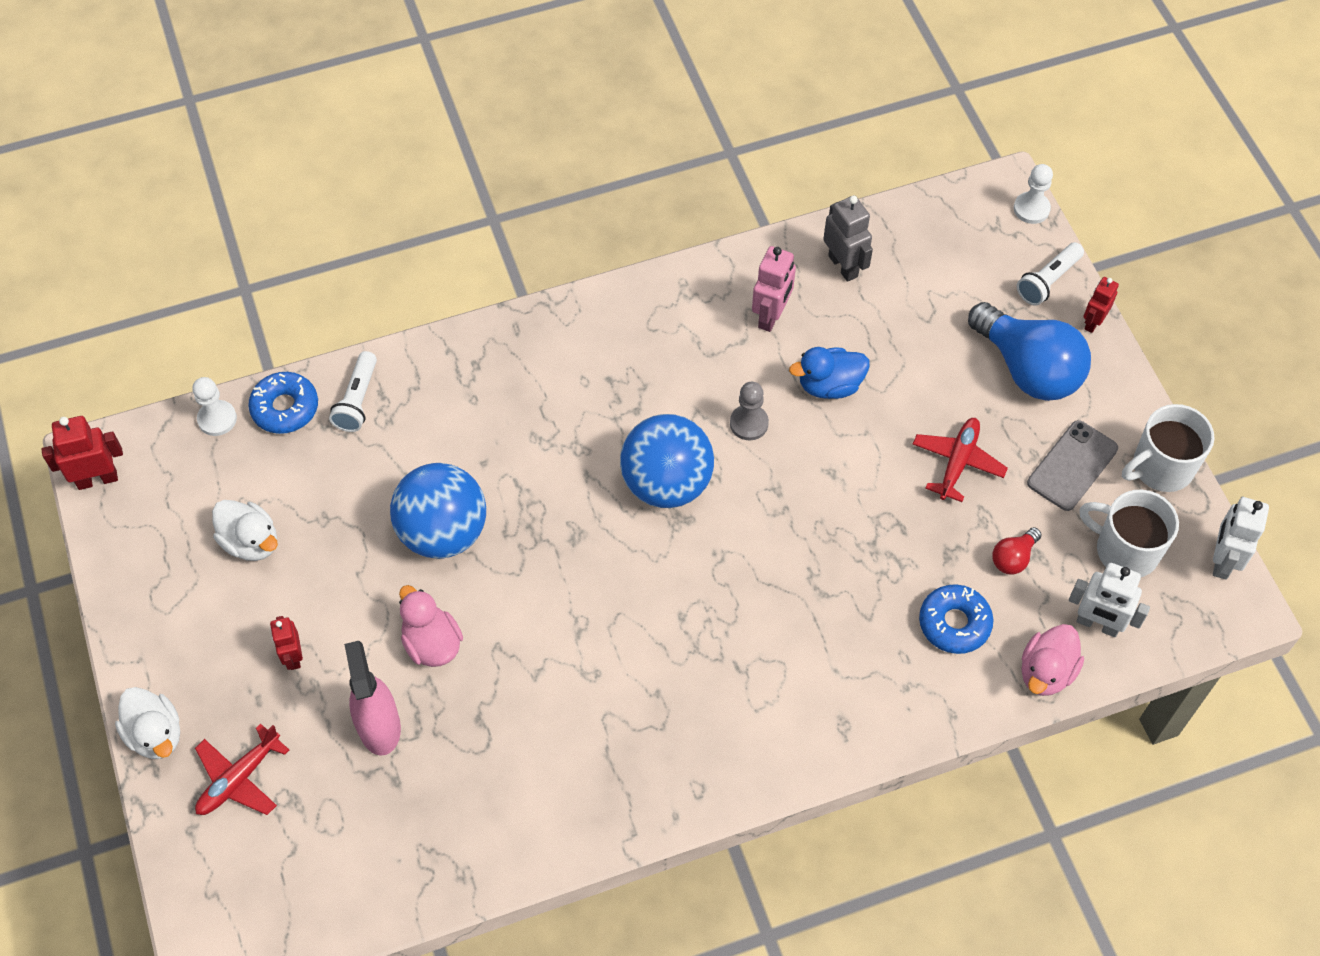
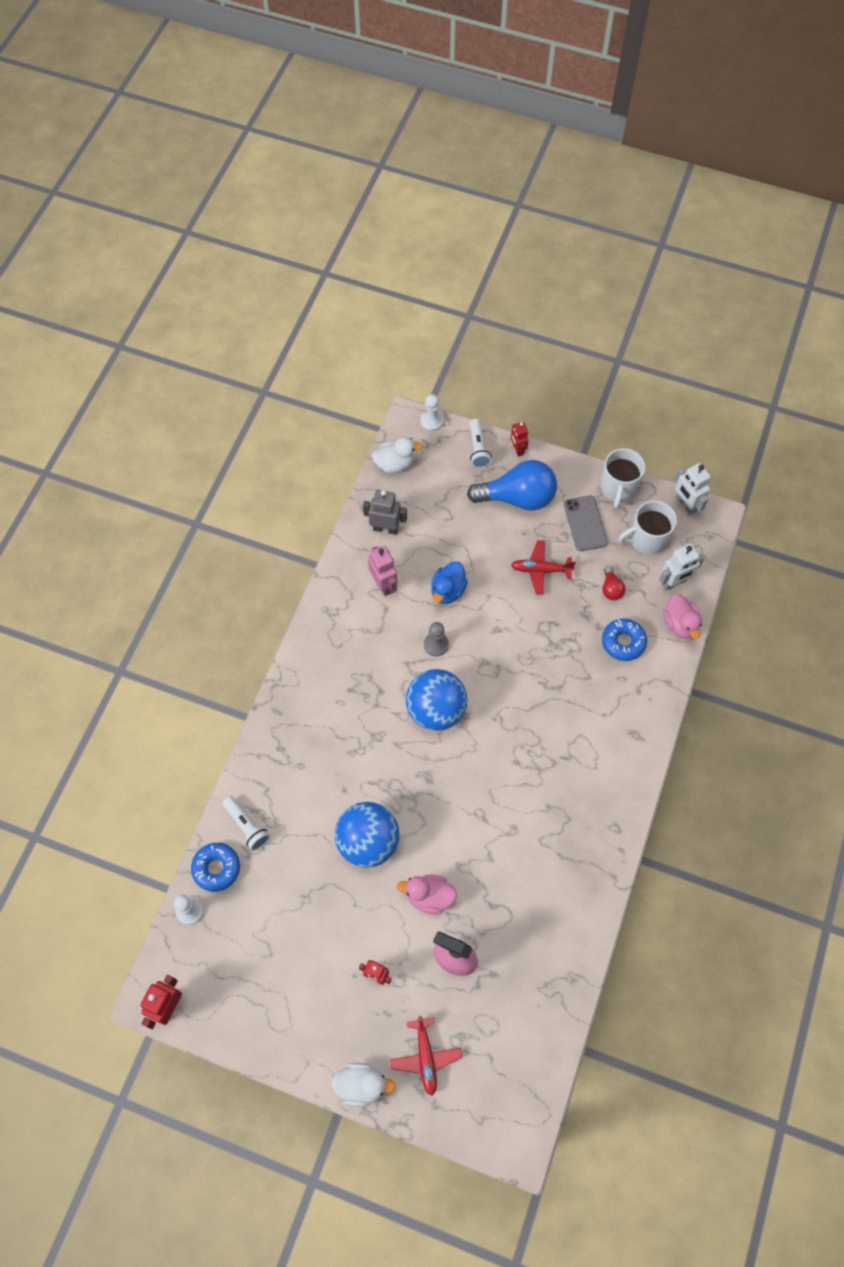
camera: 50 degrees left, 5 degrees up
(251, 542) = (286, 948): white duck -> white duck (395, 464)
(958, 462) = (540, 570): red plane -> red plane turned 60 degrees counterclockwise

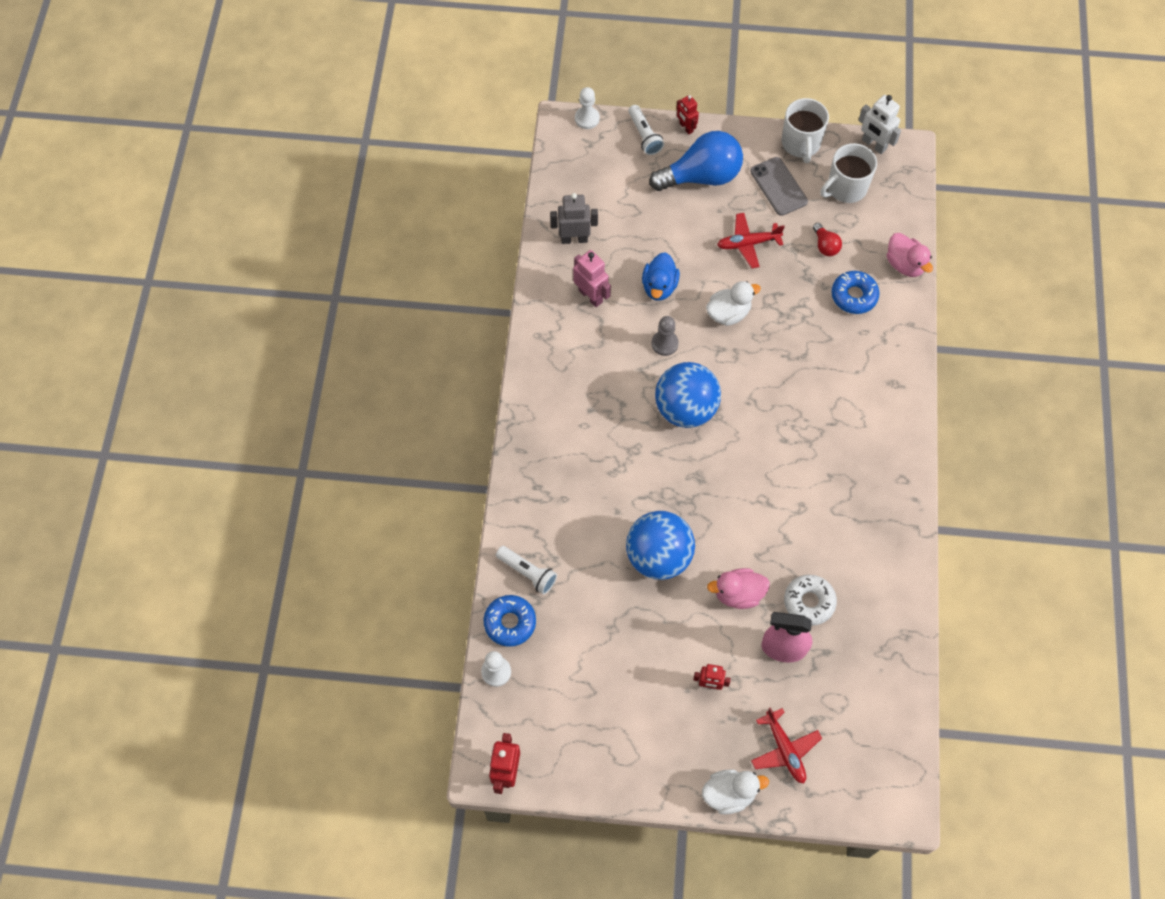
camera: 15 degrees left, 0 degrees up
(395, 464) = (562, 171): white duck -> white duck (728, 313)
(492, 922) = (809, 602): none -> white donut
(674, 582) = (886, 225): white robot -> none

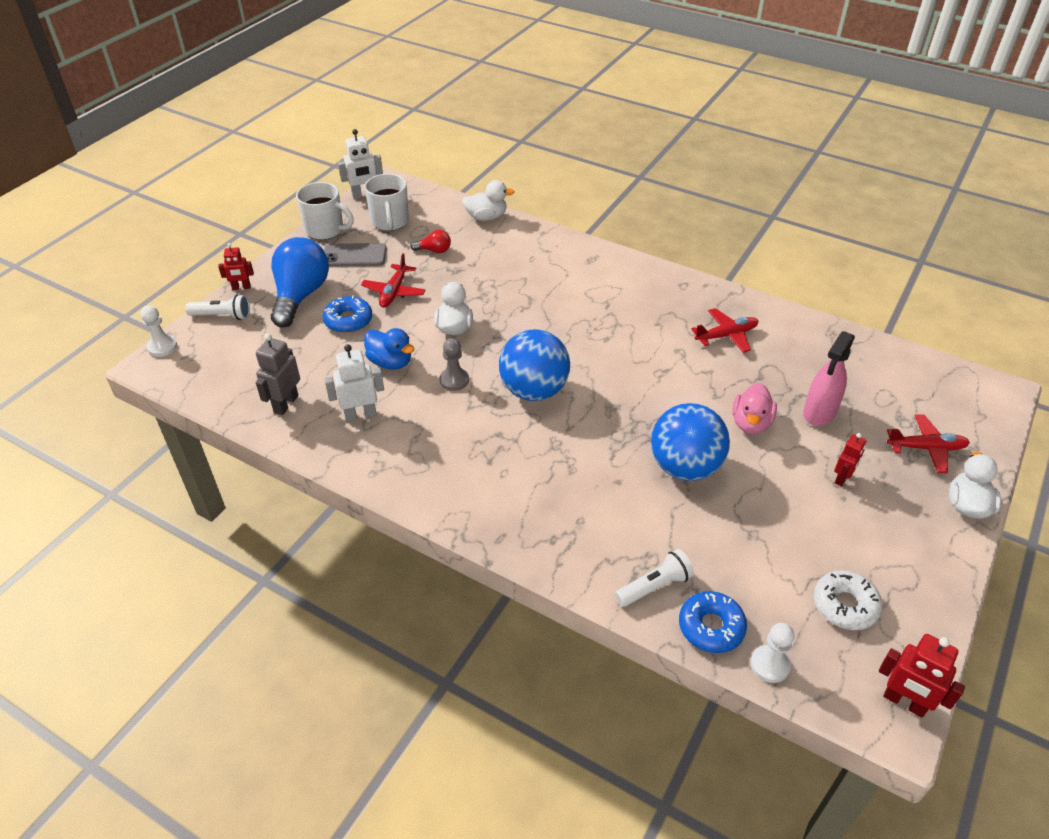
camera: 65 degrees left, 20 degrees down
(591, 296) = (360, 414): pink robot -> white robot
(809, 602) = (778, 379): white donut -> white donut (845, 605)
(847, 541) = (726, 335): none -> red plane
(854, 296) = (494, 252): blue donut -> blue donut (348, 320)
(905, 264) = (486, 217): pink duck -> white duck

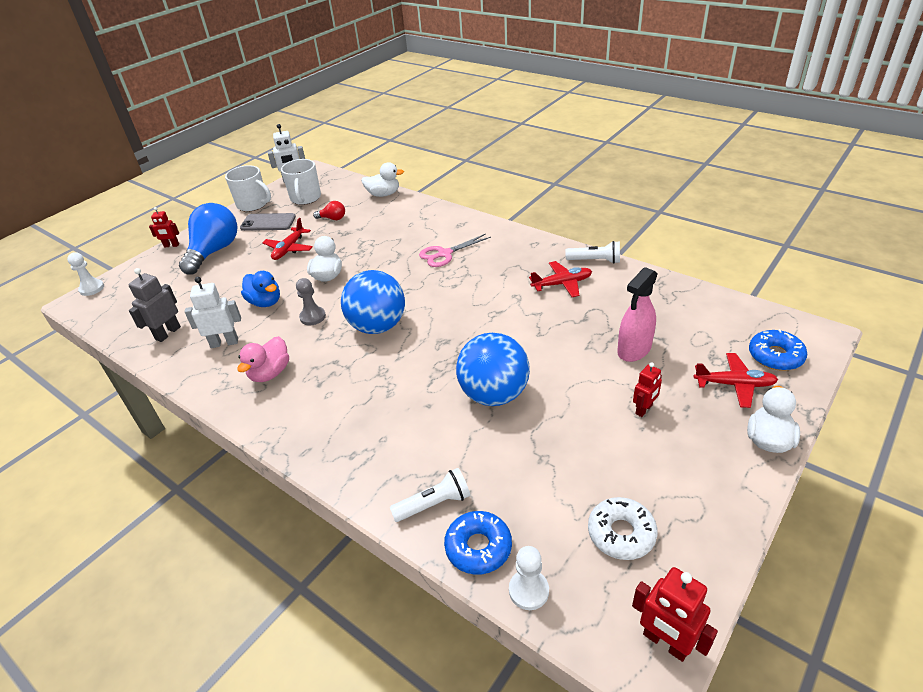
camera: 10 degrees right, 5 degrees down
(222, 316) = (147, 266): white flashlight -> white flashlight (595, 261)
(348, 320) = (244, 270): blue donut -> blue donut (775, 356)
(584, 298) = (444, 254): none -> pink scissors
(750, 423) = (566, 358): pink duck -> pink duck (270, 373)

